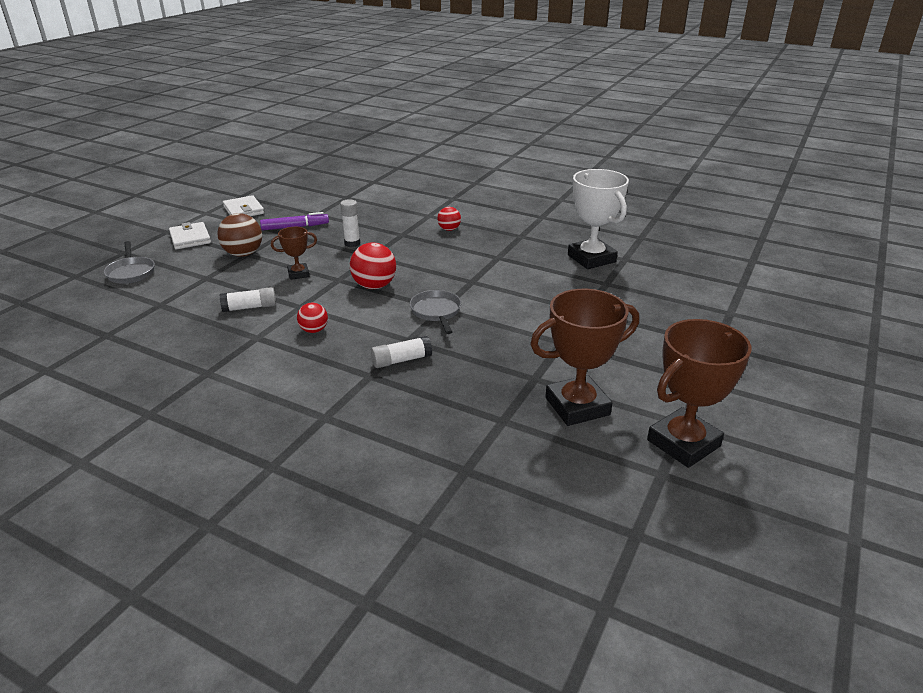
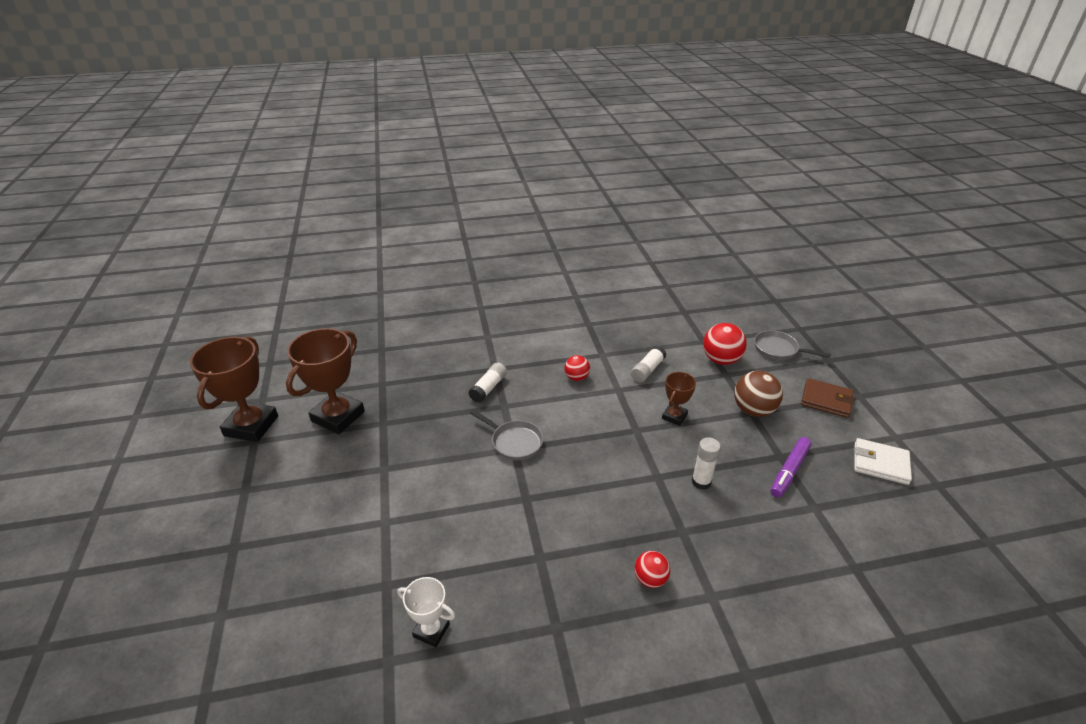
camera: 140 degrees right, 5 degrees up
(190, 238) = (826, 400): white wallet -> brown wallet
(374, 286) = (598, 440): red ball -> red ball (720, 360)
(591, 258) = (431, 630): white trophy -> white trophy, size x0.52

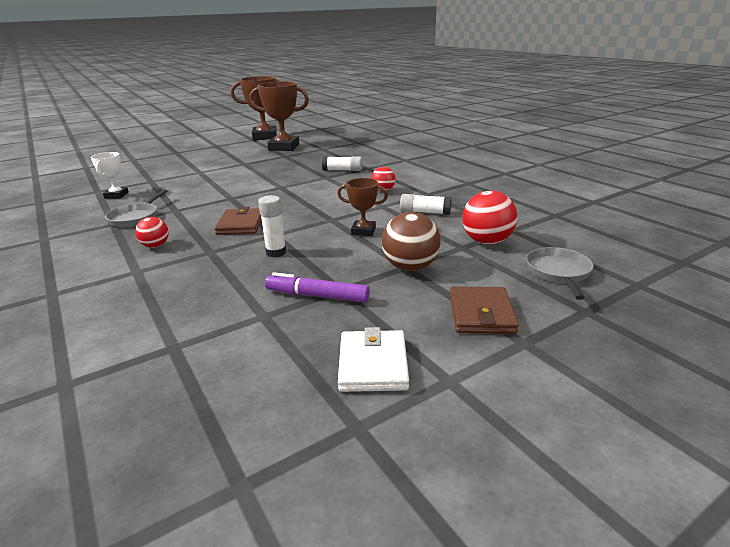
camera: 70 degrees right, 10 degrees down
(514, 442) = (288, 186): grey pan -> grey pan (136, 217)
(620, 499) = (241, 224): none -> brown wallet

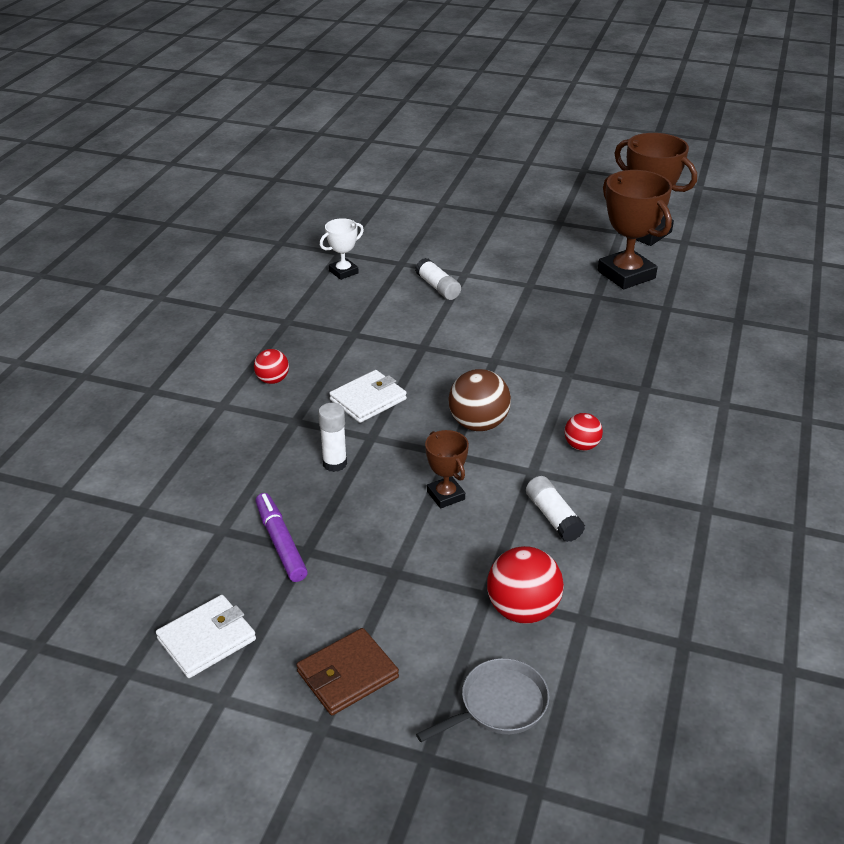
camera: 50 degrees right, 10 degrees up
(136, 217) = (312, 323): grey pan -> none
(241, 224) = (368, 399): brown wallet -> white wallet
(342, 170) = (608, 373): white glue stick -> white glue stick (438, 287)
(410, 267) = (396, 576): brown ball -> brown ball (478, 424)

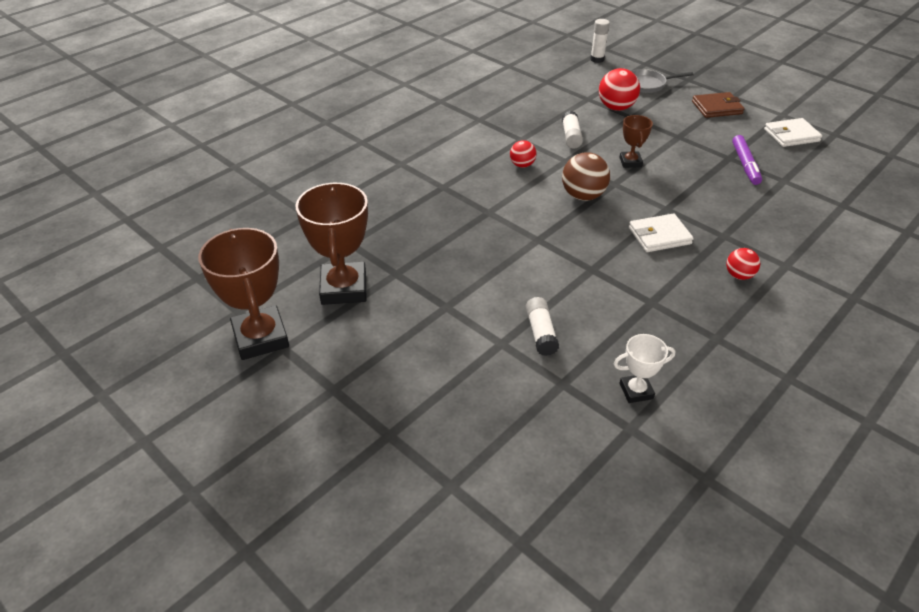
camera: 155 degrees left, 5 degrees up
(334, 463) = (699, 198): white glue stick -> white glue stick (597, 59)

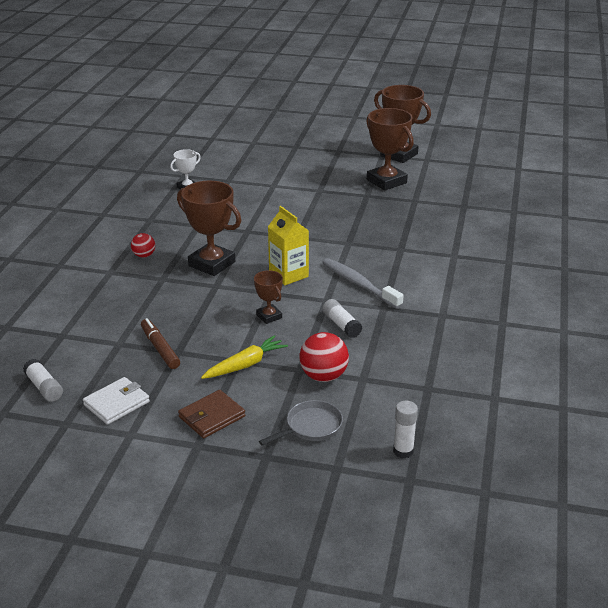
camera: 150 degrees right, 10 degrees down
(522, 165) = (359, 284): red ball -> grey toothbrush
(541, 333) = (255, 194): white glue stick -> white glue stick (44, 387)
(583, 196) = (288, 275): brown ball -> yellow carton
(659, 236) = (212, 264): white wallet -> brown trophy
(674, 131) = (245, 365): none -> yellow carrot
(745, 165) = (160, 348): purple marker -> brown marker

